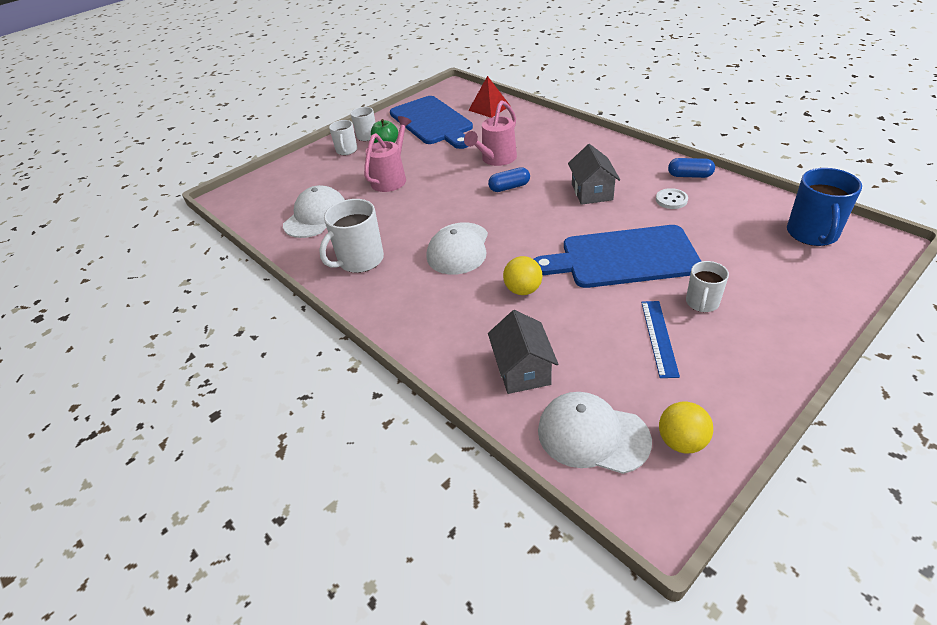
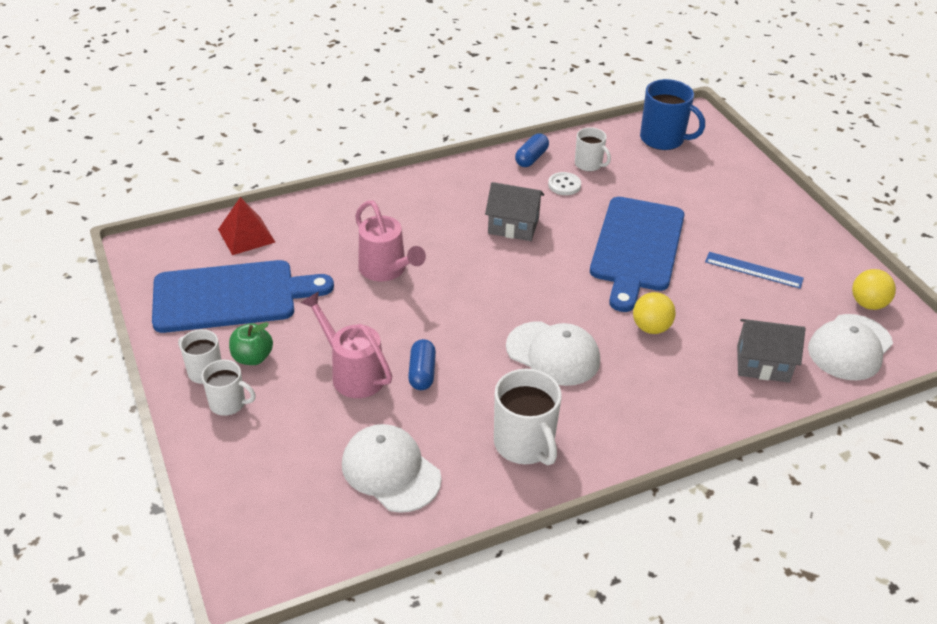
camera: 75 degrees left, 0 degrees up
(509, 187) = (458, 279): blue capsule -> blue capsule (422, 373)
(702, 303) = (721, 230): white mug -> white mug (589, 164)

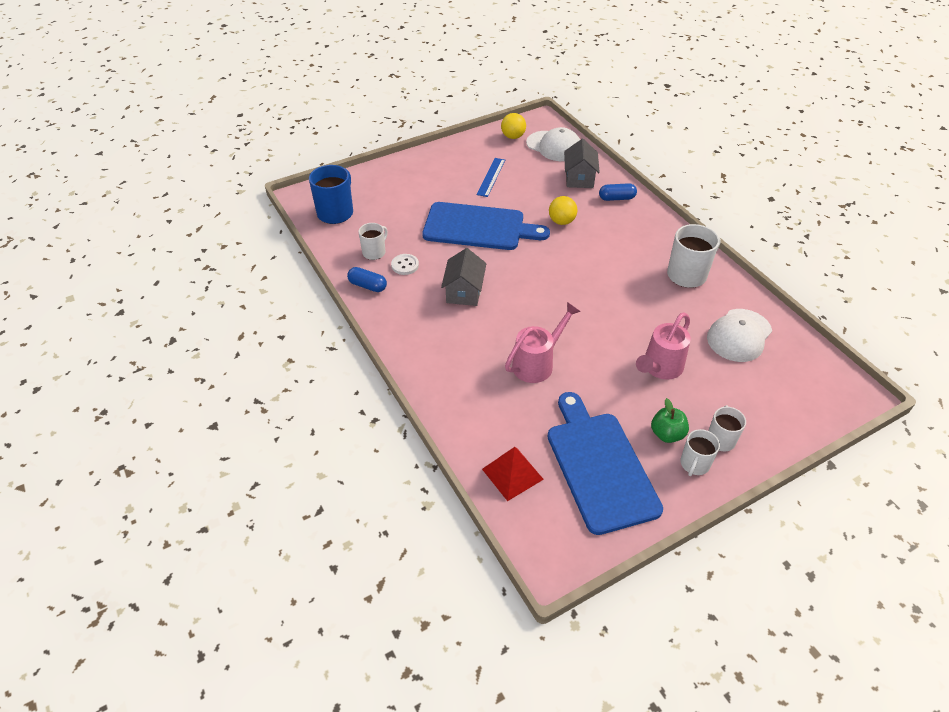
camera: 95 degrees left, 5 degrees up
(422, 373) = (645, 329): blue capsule -> blue capsule (616, 198)
(553, 353) = (602, 265): white cap -> none

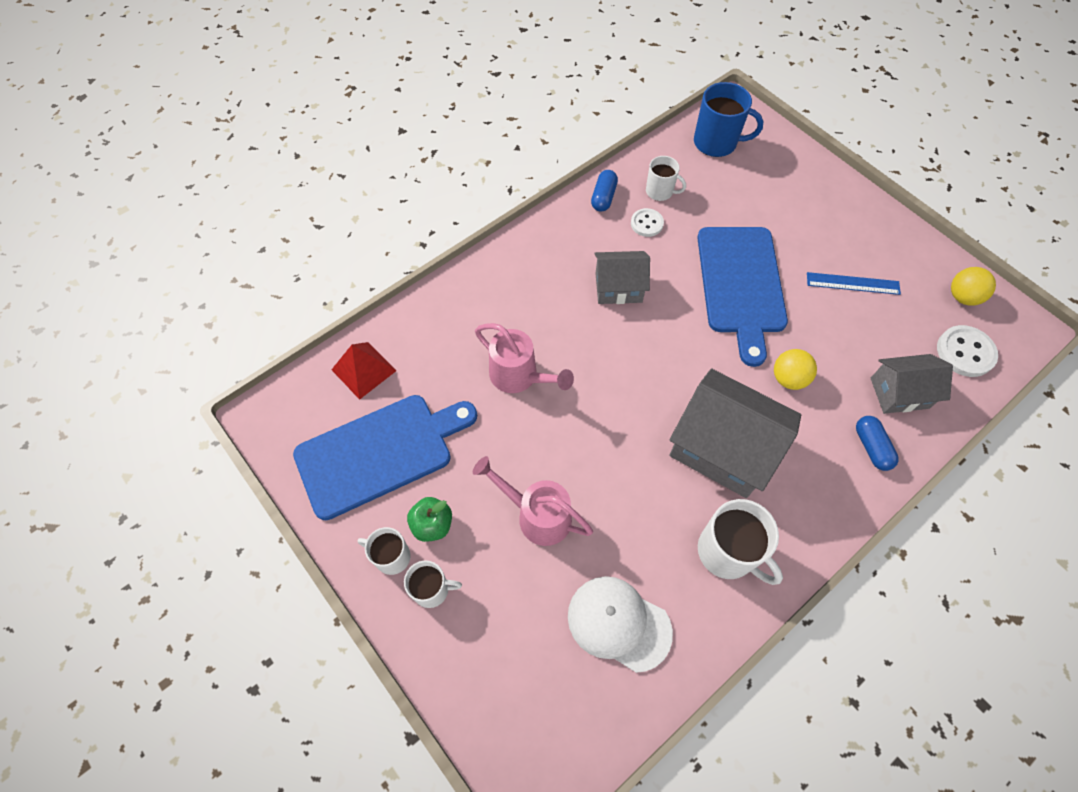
camera: 80 degrees right, 15 degrees up
(554, 146) = (965, 352): white cap -> white button
(612, 262) = (722, 448): none -> grey house

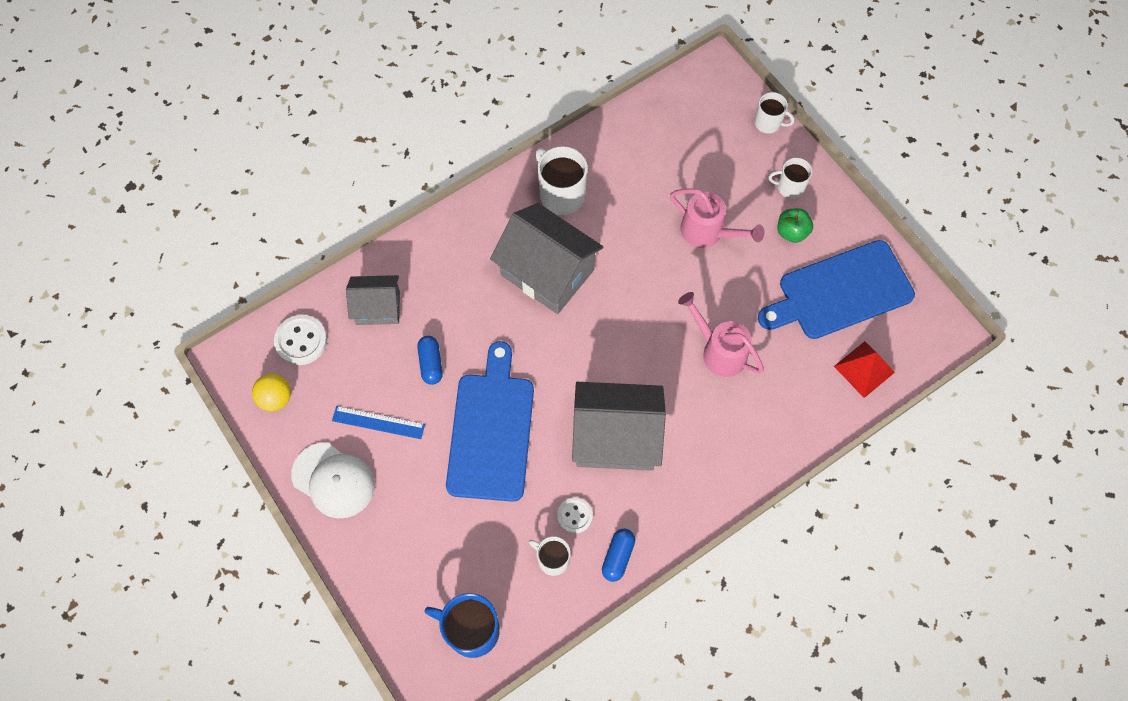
camera: 175 degrees left, 5 degrees up
(391, 556) = (822, 212): white mug -> white mug (768, 123)
(618, 287) = (616, 437): grey house -> grey house, size x1.70
(618, 623) = (651, 155): white cap -> white cap (333, 480)
(788, 378) = (473, 329): yellow ball -> none
(871, 447) = (420, 263): blue capsule -> blue capsule (431, 363)

